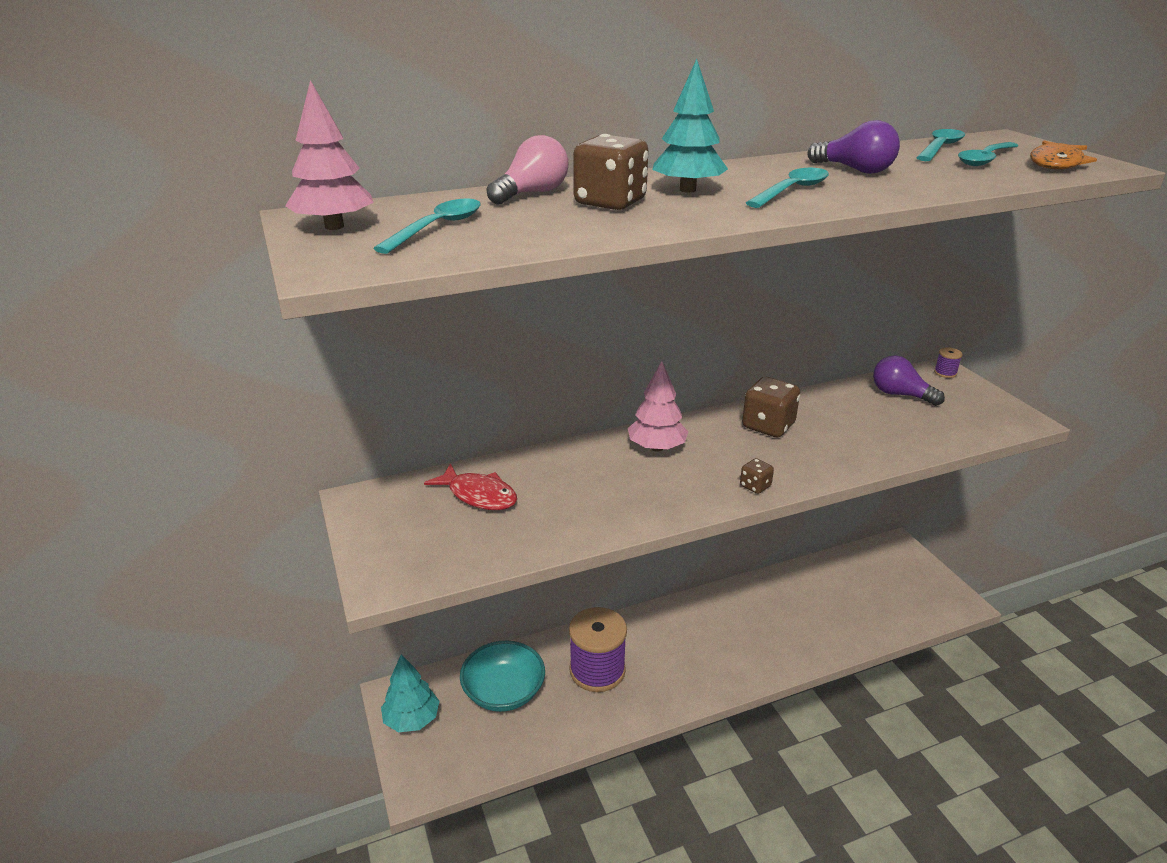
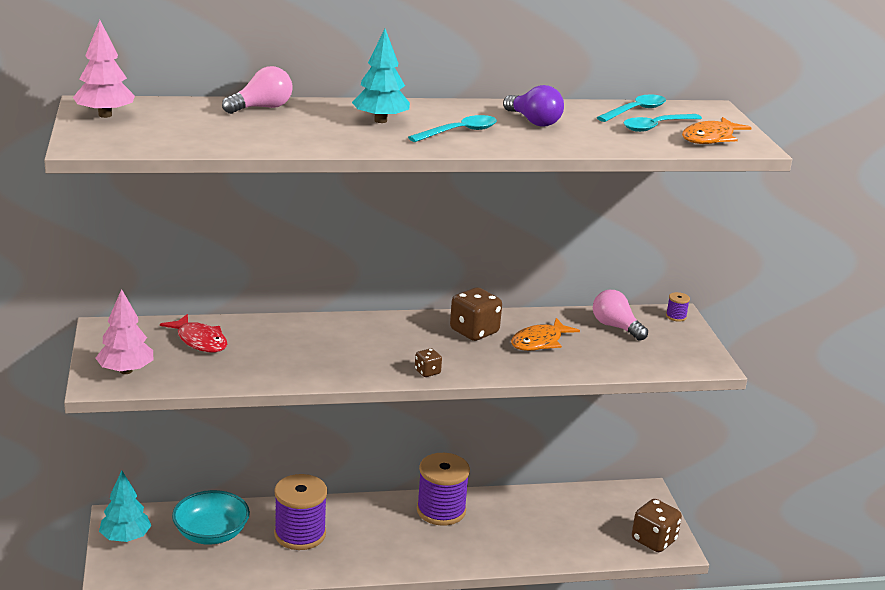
camera: 10 degrees right, 5 degrees down
(437, 228) = (174, 126): turquoise spoon -> none
(610, 203) = (312, 123): brown dice -> brown dice (653, 540)
(657, 447) = (366, 332): pink tree -> pink tree (126, 371)
(723, 609) = (441, 510): none -> purple spool
(842, 426) = (539, 342): none -> orange fish
(900, 395) = (616, 327): purple light bulb -> pink light bulb

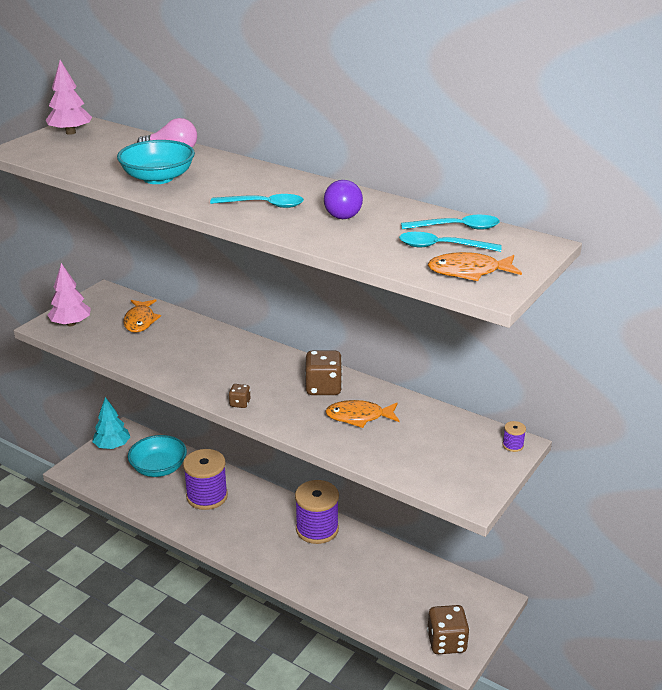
camera: 45 degrees right, 5 degrees up
(200, 341) = (140, 321): red fish -> orange fish
(310, 134) = (158, 178): none -> turquoise bowl
(380, 120) = (228, 181): turquoise tree -> none
(616, 327) = (442, 431): pink light bulb -> none

